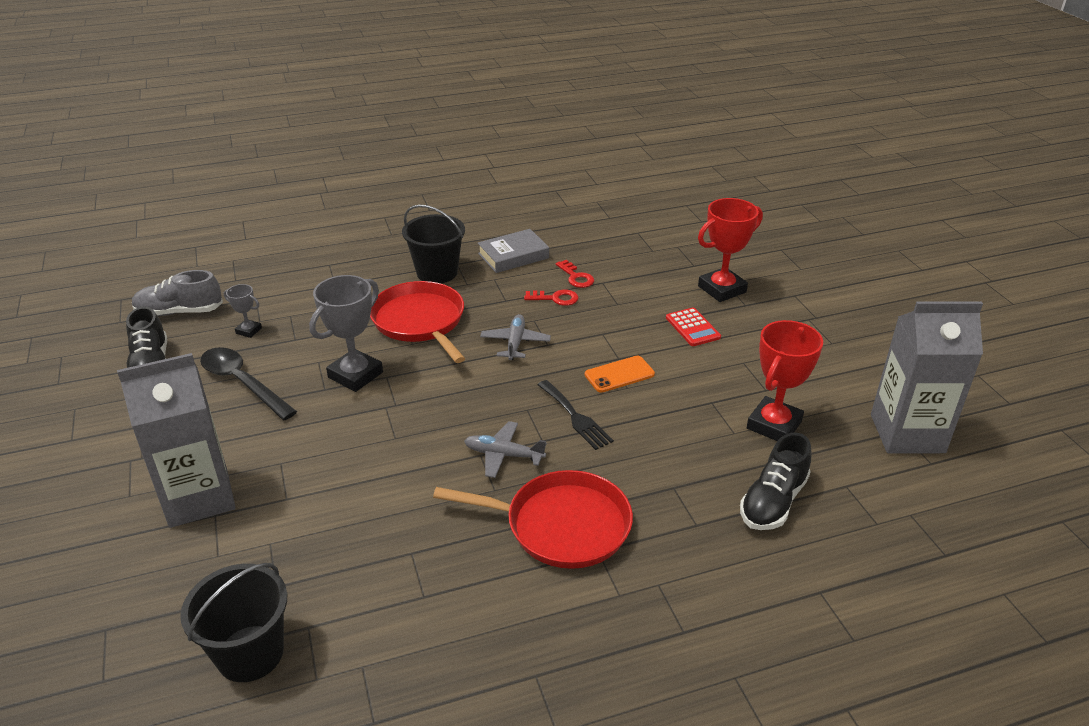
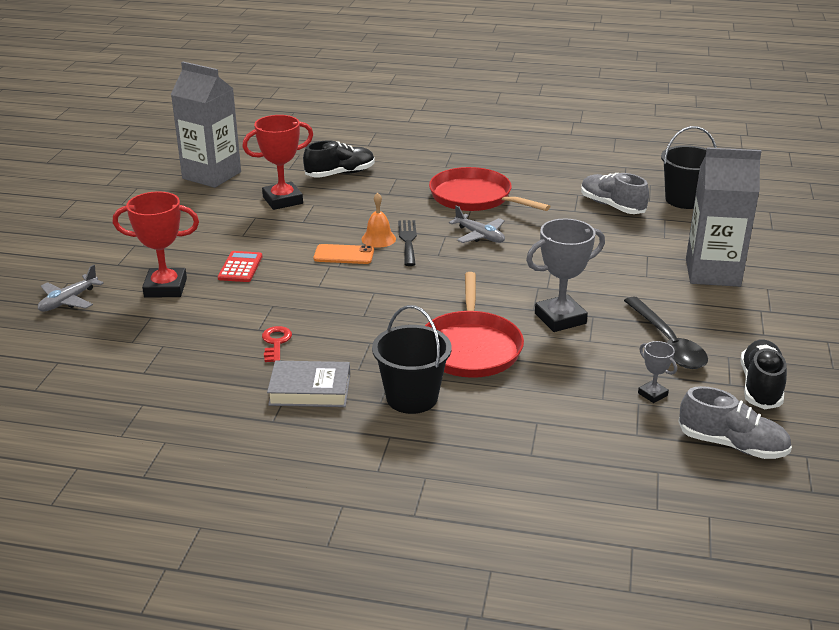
camera: 150 degrees left, 5 degrees down
(362, 586) = (612, 206): none -> grey shoe
(515, 343) = (400, 301): grey plane -> grey plane (68, 301)
(555, 298) = (321, 328): red key -> none
(608, 408) = (378, 239): none -> orange bell

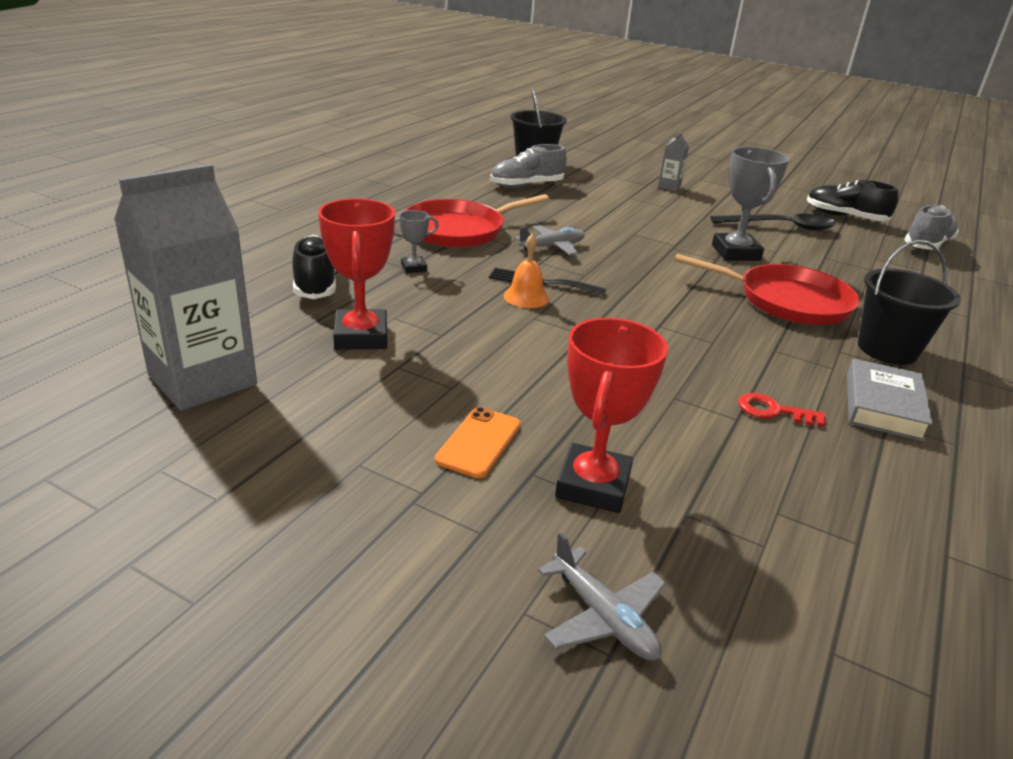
camera: 75 degrees left, 0 degrees up
(240, 267) = (555, 405): red calculator -> none
(344, 255) = (556, 325): orange phone -> orange phone (479, 442)
(652, 394) = (862, 251): grey trophy -> grey trophy (414, 268)
(712, 273) = (669, 186): grey carton -> grey carton, size x0.44

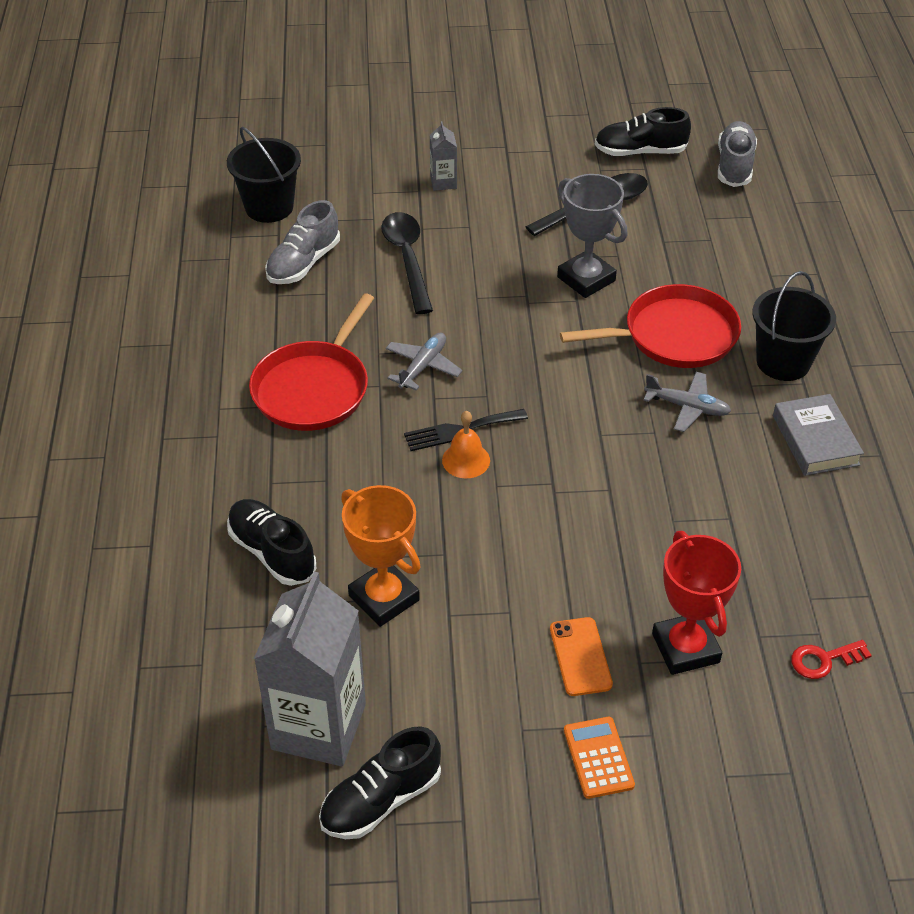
camera: 30 degrees left, 15 degrees up
(175, 447) = (381, 800): none -> black shoe
(361, 336) = (384, 598): red trophy -> orange trophy
(404, 522) = (598, 758): none -> orange calculator
(414, 268) = (332, 476): grey trophy -> none
(602, 205) = (407, 259): none -> black spoon
(603, 617) = (769, 750): grey plane -> grey plane (687, 407)
(773, 411) = (748, 493): red key -> red key (824, 660)

